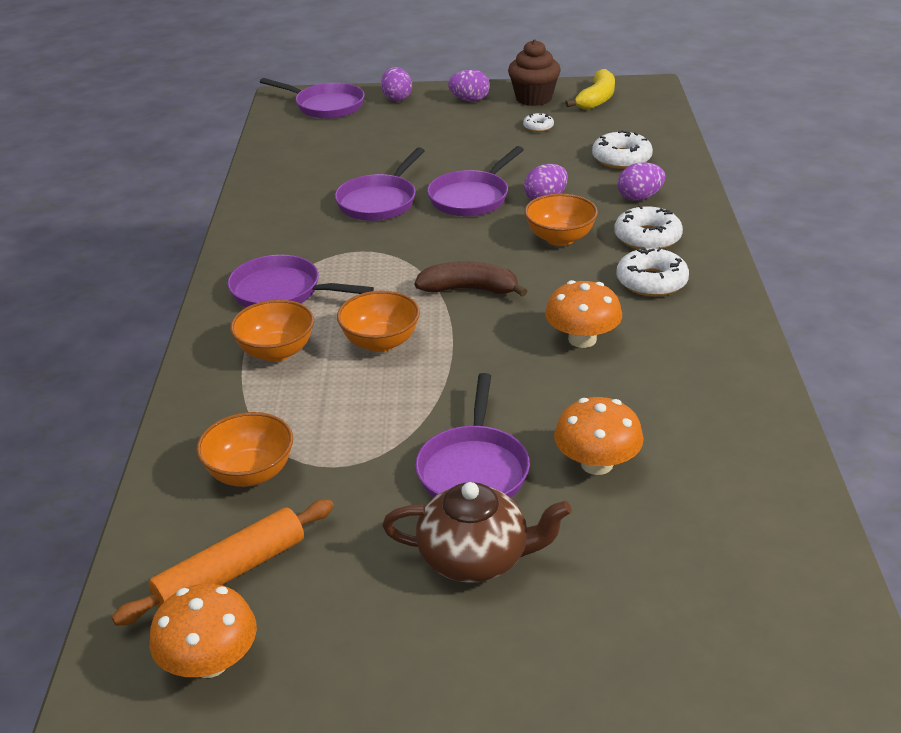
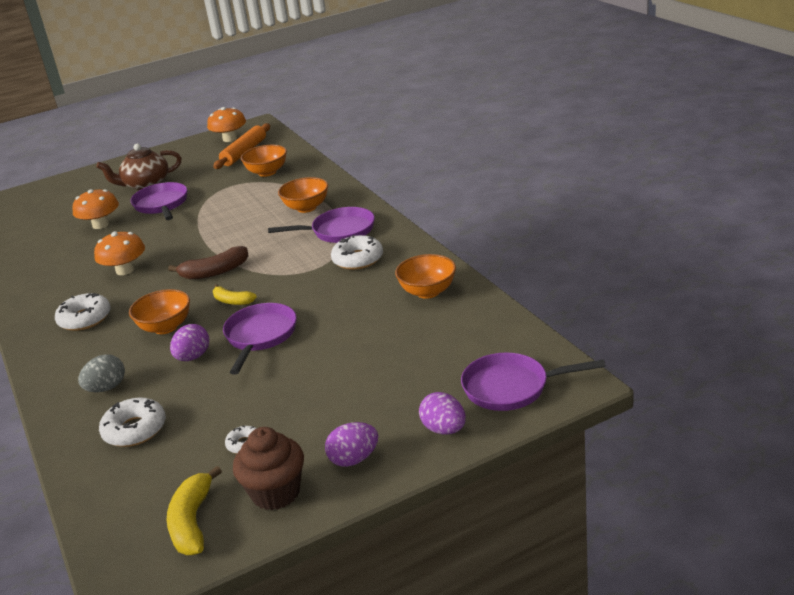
camera: 155 degrees right, 5 degrees down
(379, 201) = (336, 306): purple pan -> none
(380, 342) = (250, 230): orange bowl -> orange bowl (428, 292)
(473, 243) = (232, 301): none -> yellow banana
(639, 197) = (106, 388): purple egg -> grey egg
(647, 237) = (93, 351): white donut -> white donut (358, 259)

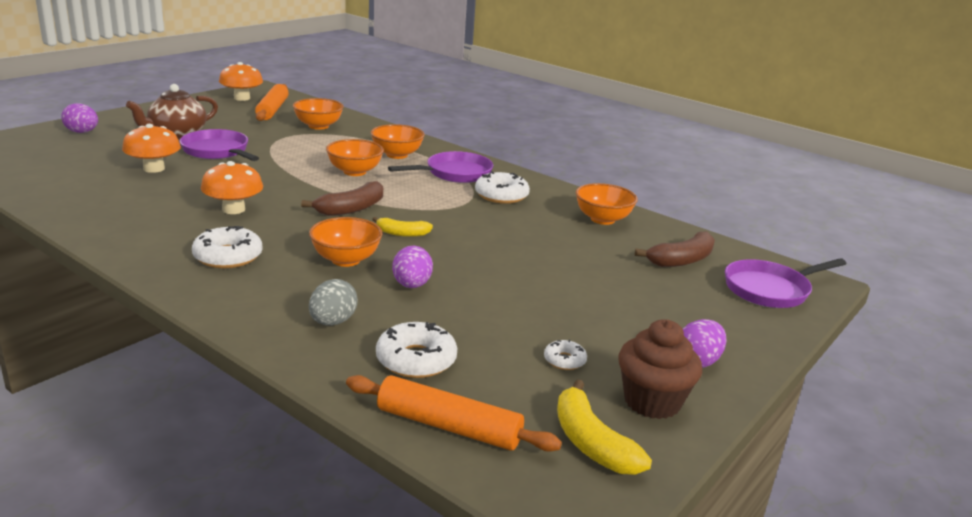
camera: 30 degrees left, 5 degrees down
(106, 491) = (448, 426): none -> orange rolling pin
(252, 229) = (354, 172): none -> orange bowl
(260, 336) = (470, 262): purple pan -> none
(444, 429) = (752, 328): purple egg -> purple egg (82, 132)
(457, 345) = (682, 260): none -> brown banana

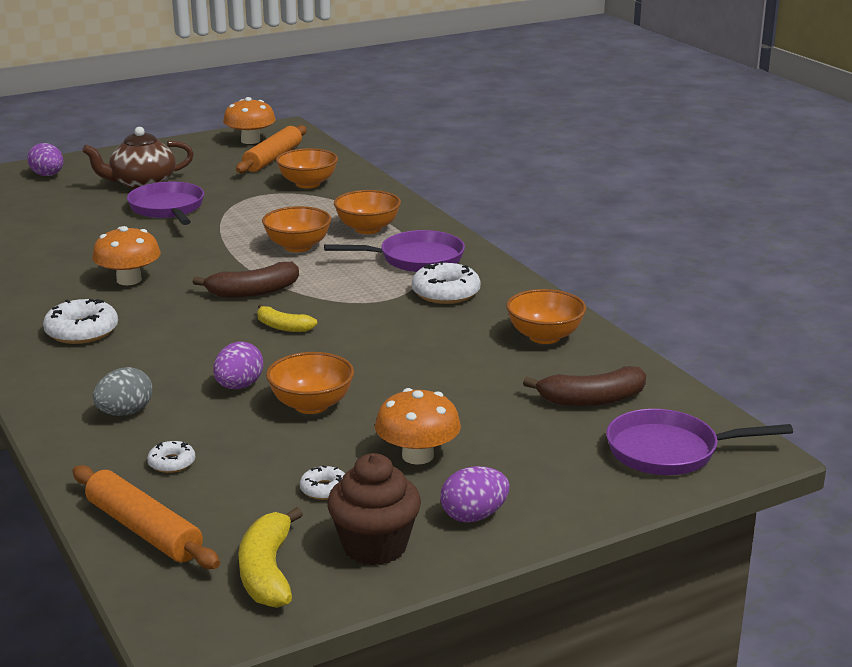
camera: 25 degrees right, 0 degrees up
(154, 169) = (86, 225): orange mushroom -> orange mushroom (417, 456)
(346, 260) = (195, 349): orange bowl -> orange bowl (311, 405)
(416, 360) = (172, 463): white donut -> white donut, size x0.54

